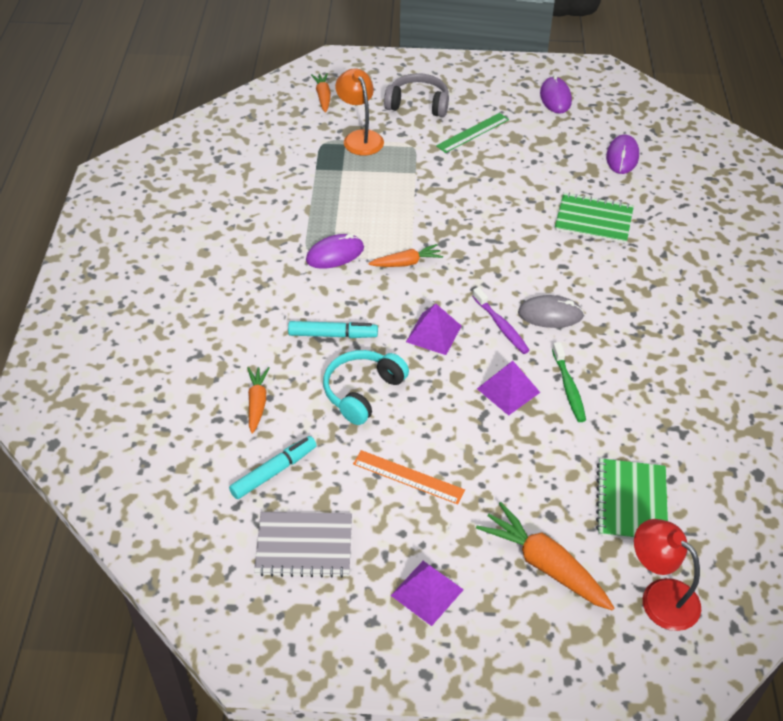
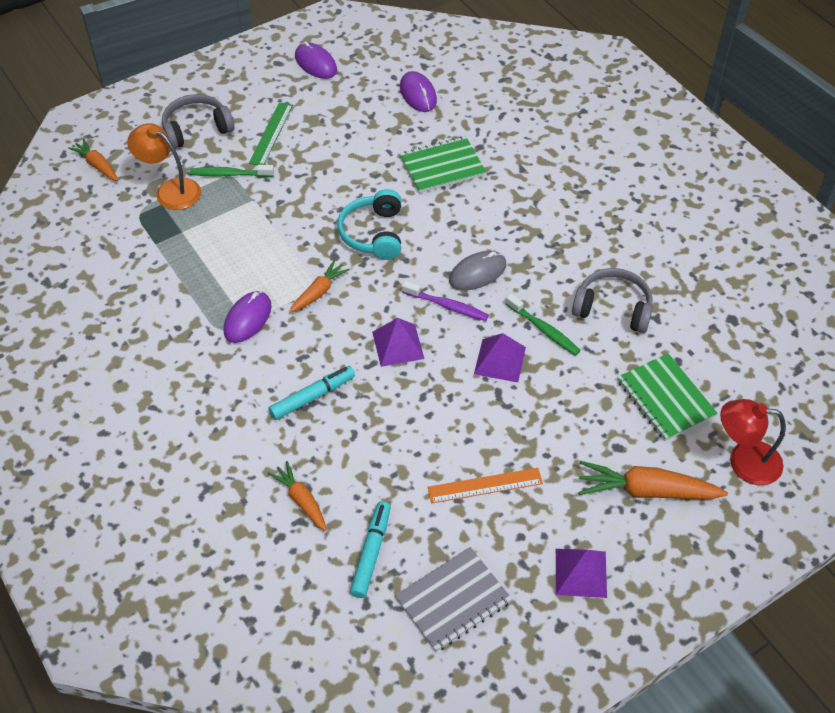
camera: 35 degrees left, 5 degrees up
(362, 391) = (383, 434): turquoise headphones -> turquoise headphones (373, 233)
(414, 147) = (229, 174): none -> green toothbrush
(648, 404) = (613, 308): none -> grey headphones

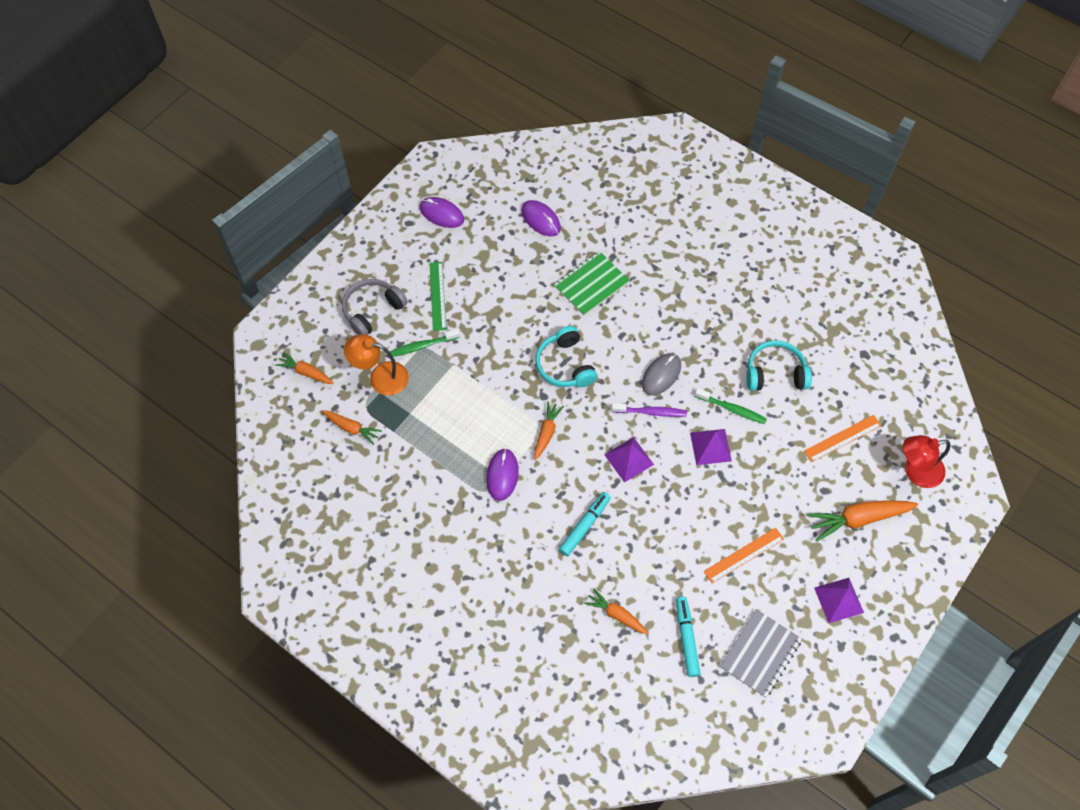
camera: 20 degrees left, 10 degrees up
(114, 228) = (352, 428): none -> orange carrot
(613, 308) = (775, 373): grey headphones -> turquoise headphones
(665, 398) = (842, 438): green notebook -> orange ruler

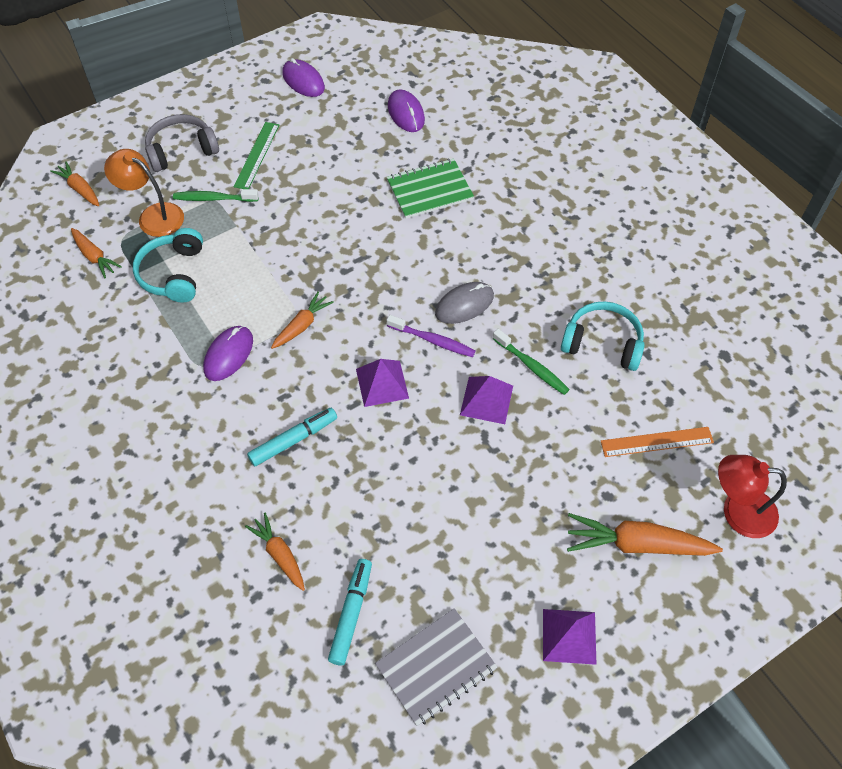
camera: 20 degrees right, 5 degrees down
(565, 365) = (358, 262): turquoise headphones -> turquoise headphones (173, 274)
(744, 555) = (470, 538): orange ruler -> none

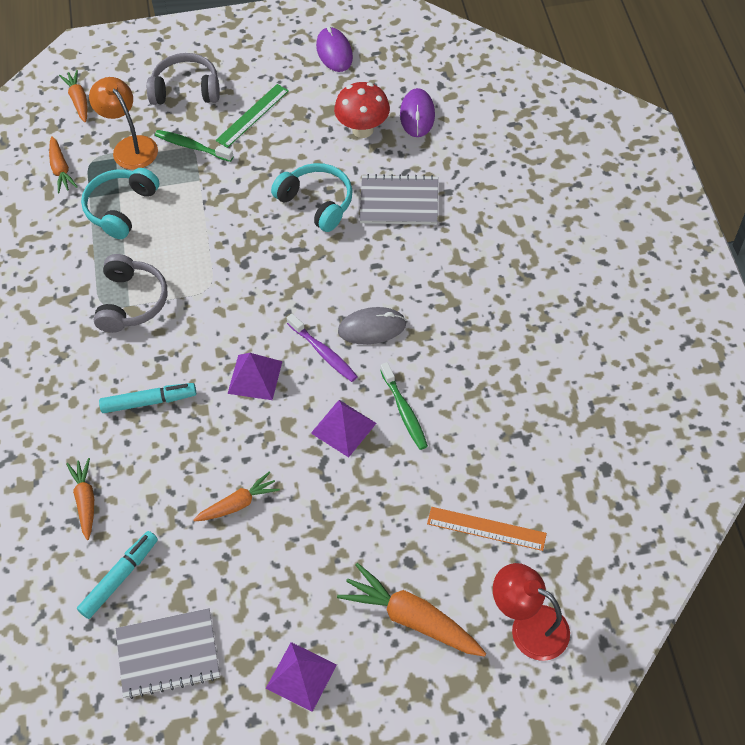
camera: 25 degrees right, 0 degrees up
(228, 355) = (132, 302): purple mouse -> grey headphones
(302, 325) = (210, 296): orange carrot -> orange carrot (238, 504)
(364, 139) = (363, 130): none -> red mushroom
(429, 190) = (399, 202): green notebook -> grey notebook
(602, 343) = (487, 412): turquoise headphones -> turquoise headphones (317, 202)

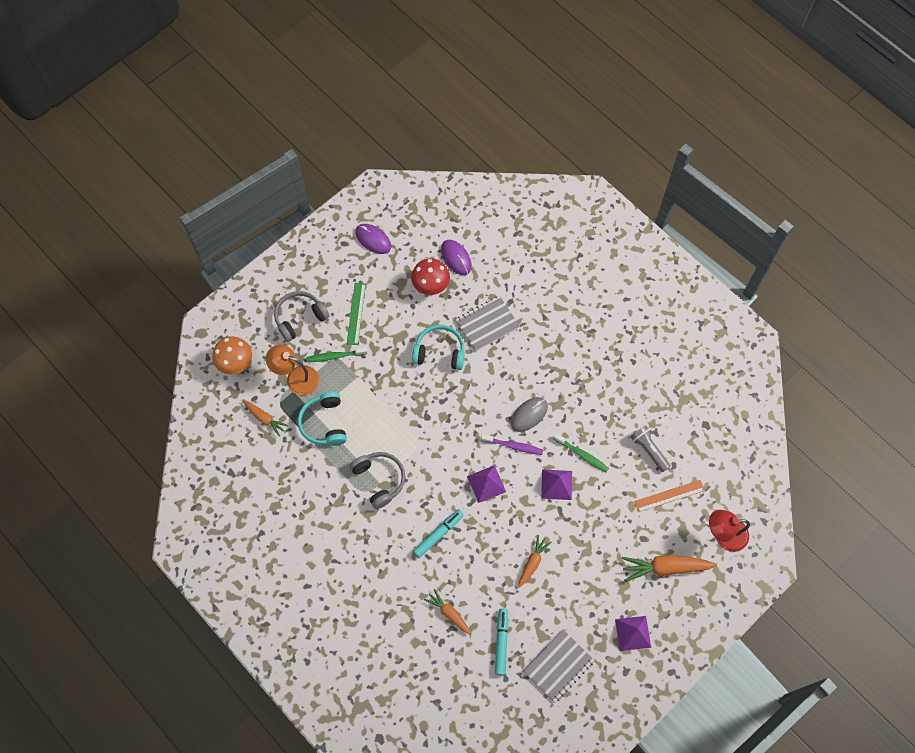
camera: 35 degrees left, 10 degrees up
(78, 100) = (236, 364): orange carrot -> orange mushroom
(500, 455) = (649, 450): none -> grey flashlight

